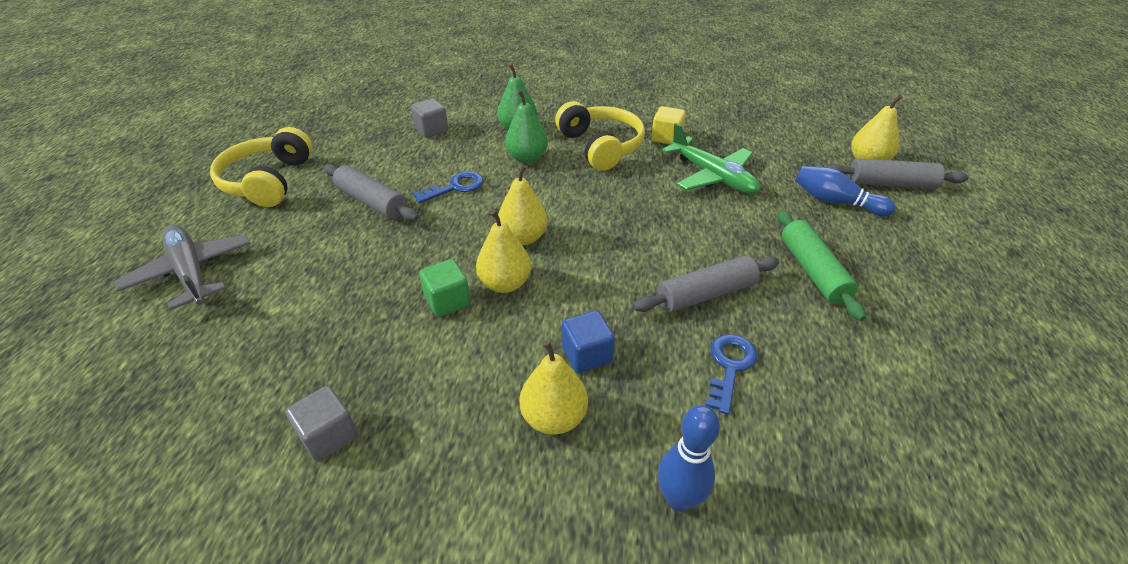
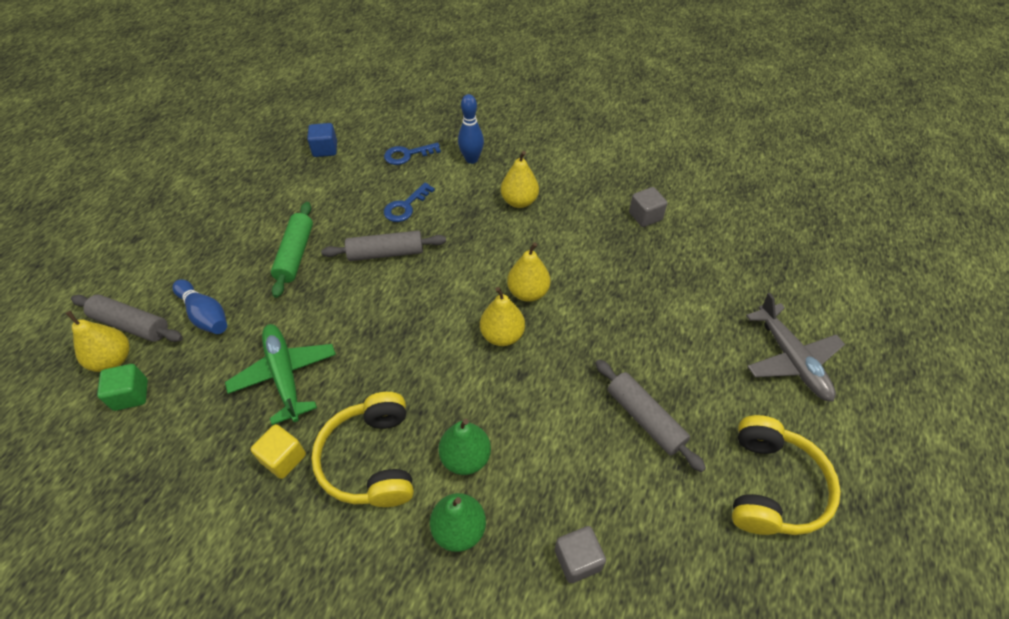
camera: 165 degrees left, 10 degrees up
(447, 301) = (573, 286): green cube -> green cube (131, 395)
(455, 187) = (556, 422): blue key -> blue key (407, 155)
(586, 355) = (487, 230): blue cube -> blue cube (325, 149)

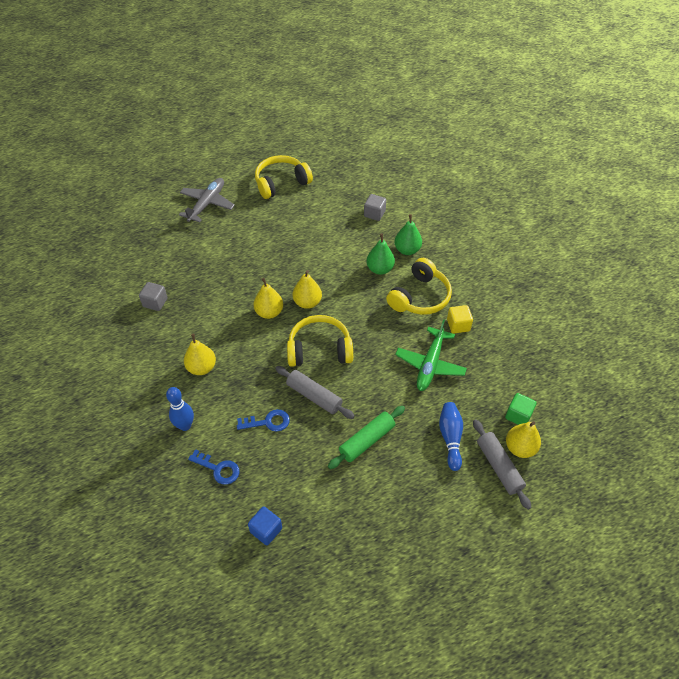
camera: 135 degrees left, 0 degrees up
(429, 297) = (319, 349): none -> yellow headphones
(644, 418) = (293, 229): grey rolling pin -> none

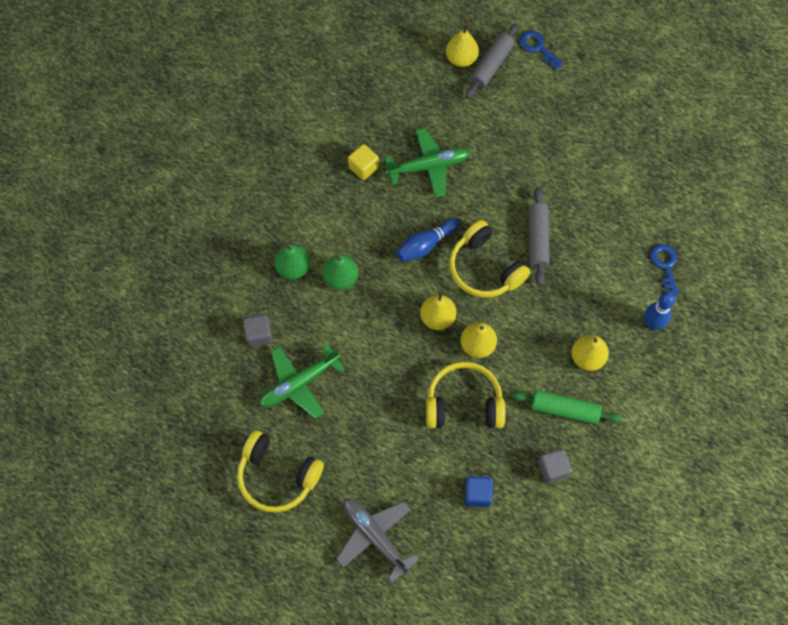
camera: 125 degrees left, 15 degrees up
(207, 204) = (375, 537): grey plane -> grey plane turned 60 degrees clockwise
(266, 530) = (680, 194): blue cube -> blue cube (477, 494)
(268, 422) = (593, 259): blue key -> blue key (538, 48)
(326, 217) = (299, 383): none -> green plane
(367, 440) = (546, 171): green rolling pin -> green rolling pin (564, 410)
(420, 297) = (352, 219): yellow headphones -> yellow headphones (464, 403)
(450, 438) = (492, 111): blue bowling pin -> blue bowling pin (425, 245)
(518, 415) = (430, 74): green cube -> none

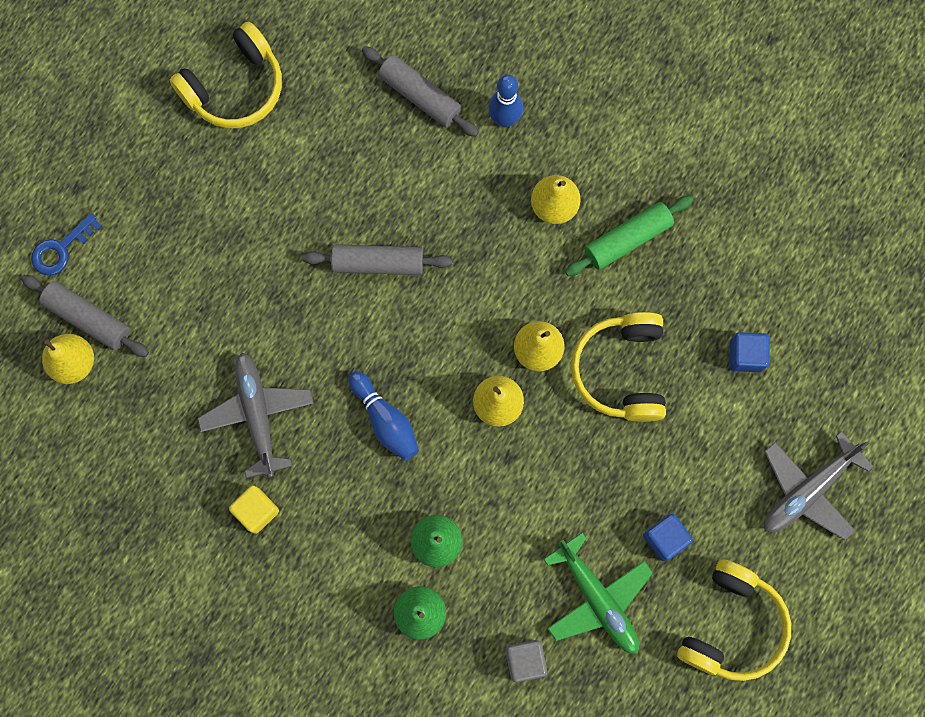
camera: 90 degrees left, 10 degrees up
(341, 431) = (665, 538): none -> blue cube
(428, 166) = (258, 415): green plane -> grey plane
(485, 268) = (422, 337): yellow headphones -> yellow headphones (235, 87)
(553, 469) = (708, 258): grey cube -> none
(564, 410) = (627, 239): green rolling pin -> green rolling pin turned 45 degrees clockwise
(665, 266) = (420, 96): blue key -> grey rolling pin

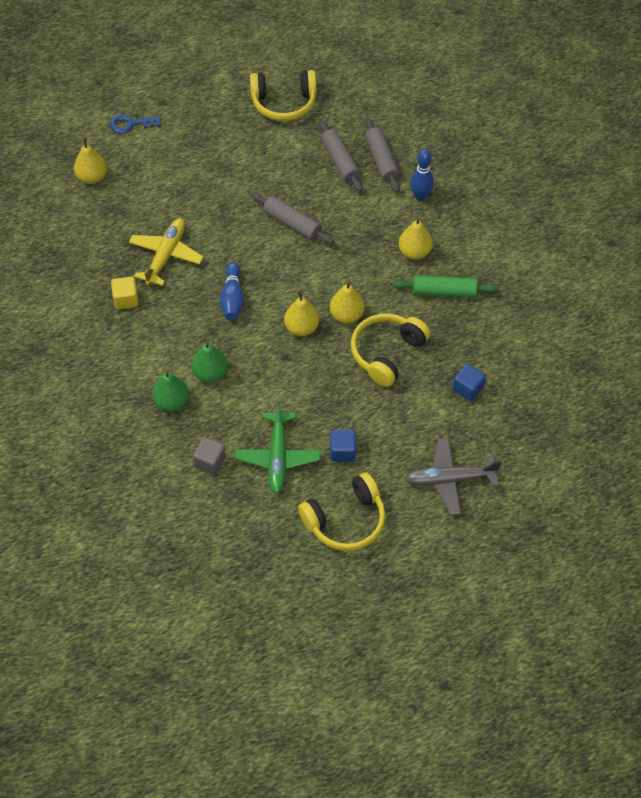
camera: 35 degrees right, 20 degrees down
(88, 319) = (117, 162): grey rolling pin -> grey rolling pin (340, 161)
(258, 415) = (166, 256): grey plane -> yellow plane

